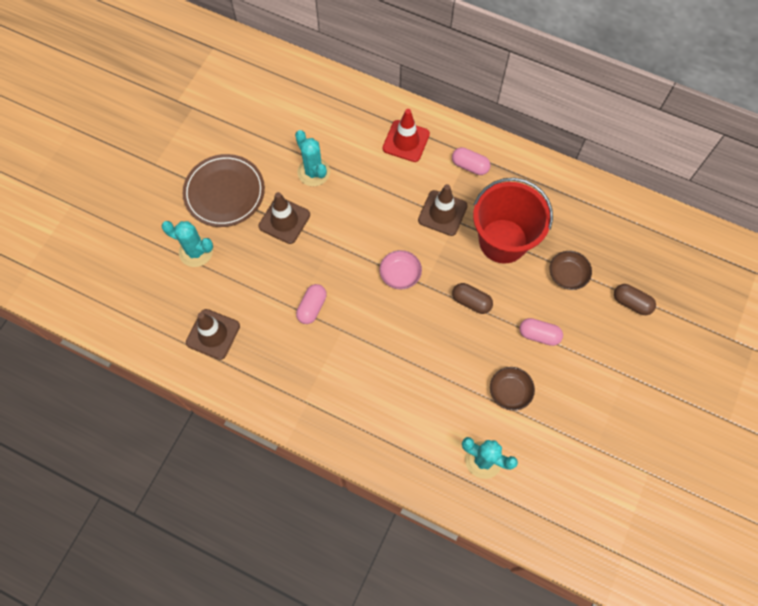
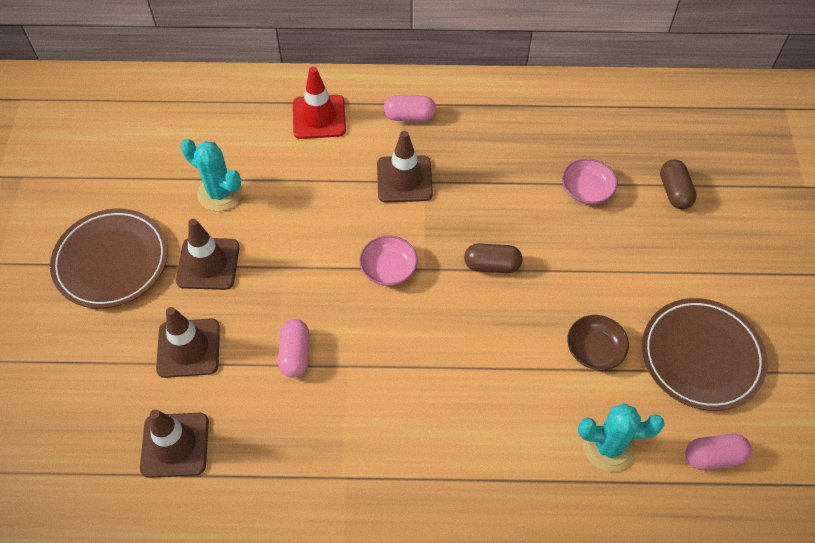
camera: 25 degrees left, 10 degrees down
(196, 251) = (103, 349): turquoise cactus -> none
(247, 274) = (188, 348): none -> brown traffic cone
(503, 241) = (492, 182): red bucket -> none
(539, 335) = (592, 270): pink capsule -> pink capsule (713, 457)
(567, 274) = (586, 190): brown bowl -> pink bowl
(581, 429) = (701, 356): none -> brown plate
(631, 303) = (674, 192): brown capsule -> brown capsule turned 75 degrees clockwise

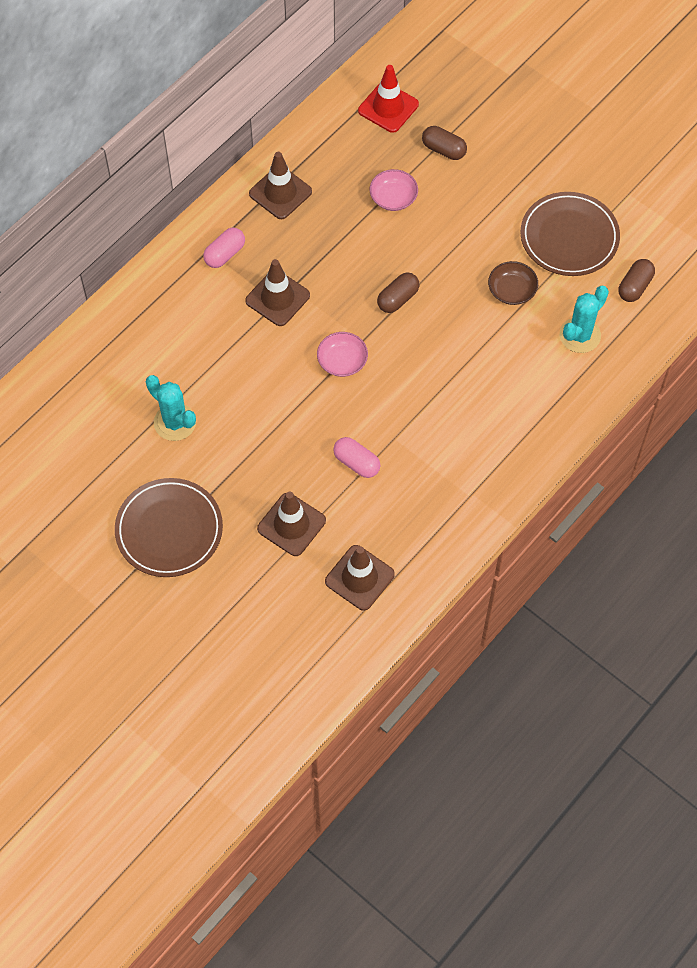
camera: 50 degrees left, 5 degrees up
(208, 264) = (232, 469): brown traffic cone -> brown traffic cone (280, 193)
(220, 193) = (175, 422): turquoise cactus -> turquoise cactus turned 60 degrees clockwise
(319, 117) = (167, 312): red traffic cone -> red traffic cone (388, 107)
(713, 457) = (634, 286): pink capsule -> brown capsule

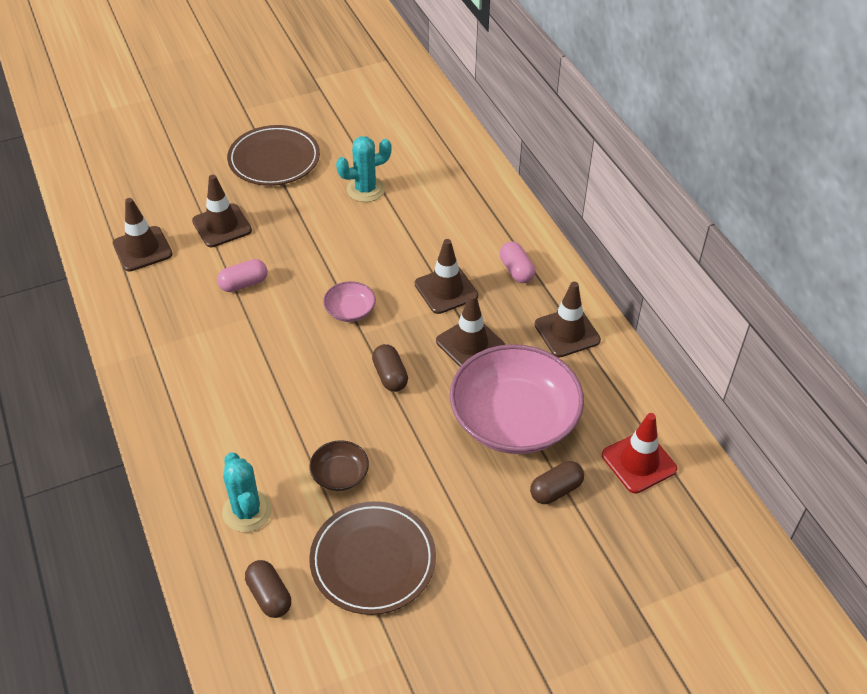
camera: 115 degrees right, 15 degrees down
(331, 256) = (470, 344): none -> brown traffic cone
(393, 197) = (514, 419): pink bowl -> pink bowl, size x2.32

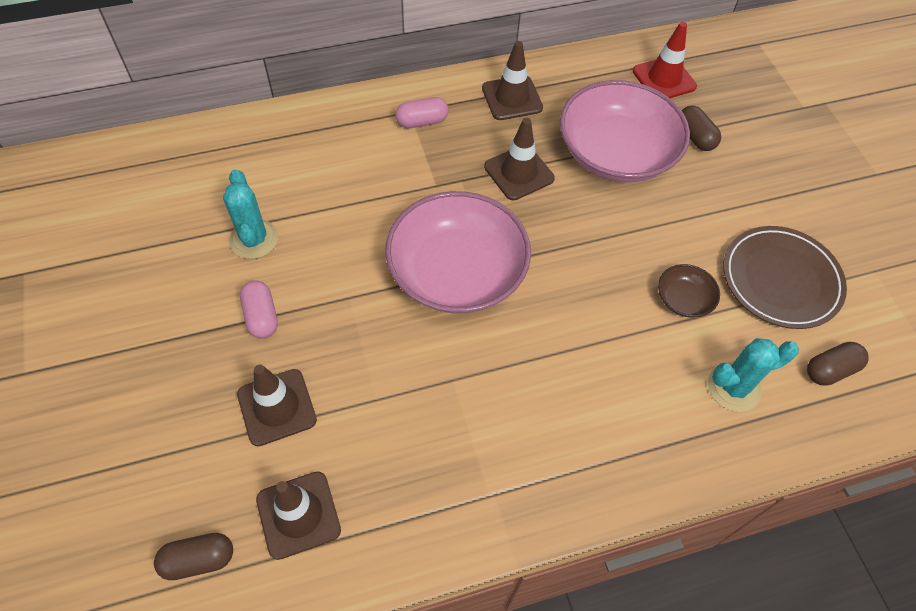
camera: 85 degrees left, 10 degrees up
(244, 284) = (394, 382): pink capsule -> pink capsule (261, 316)
(274, 159) = (158, 338): brown plate -> none
(350, 310) = (457, 272): pink bowl -> pink bowl, size x2.32
(390, 376) = (556, 244): brown capsule -> brown capsule (199, 560)
(446, 290) = (439, 182): brown traffic cone -> none

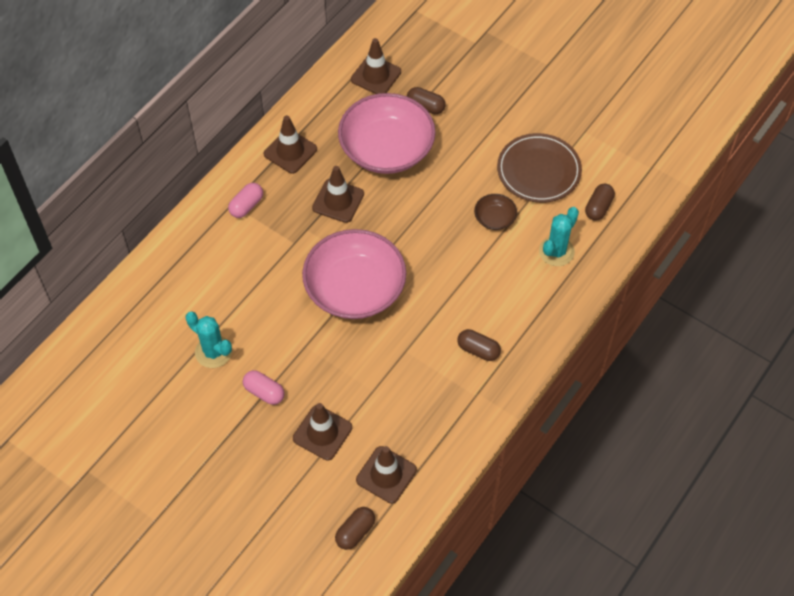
camera: 35 degrees left, 0 degrees up
(539, 441) = (478, 350): none -> brown capsule
(664, 79) = (376, 76): red traffic cone -> brown traffic cone

